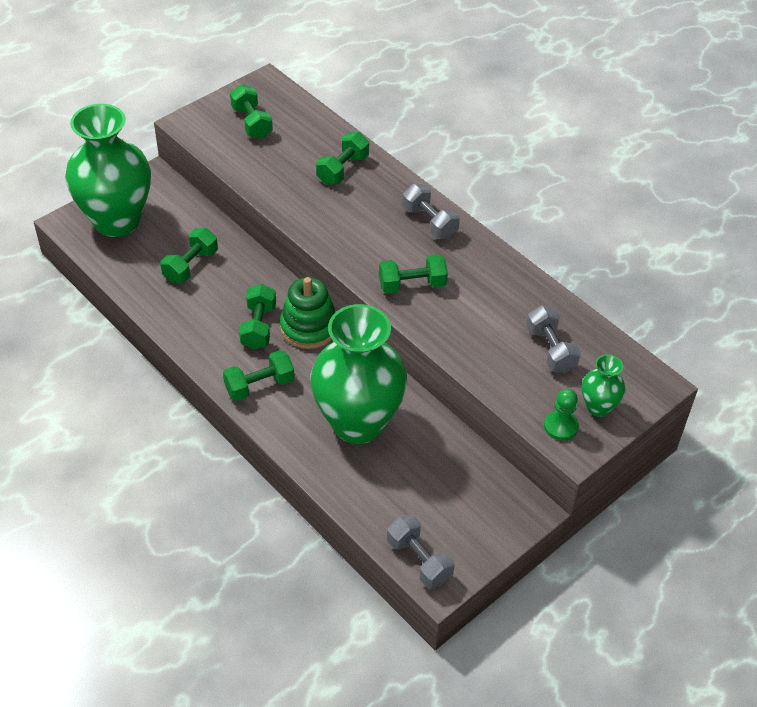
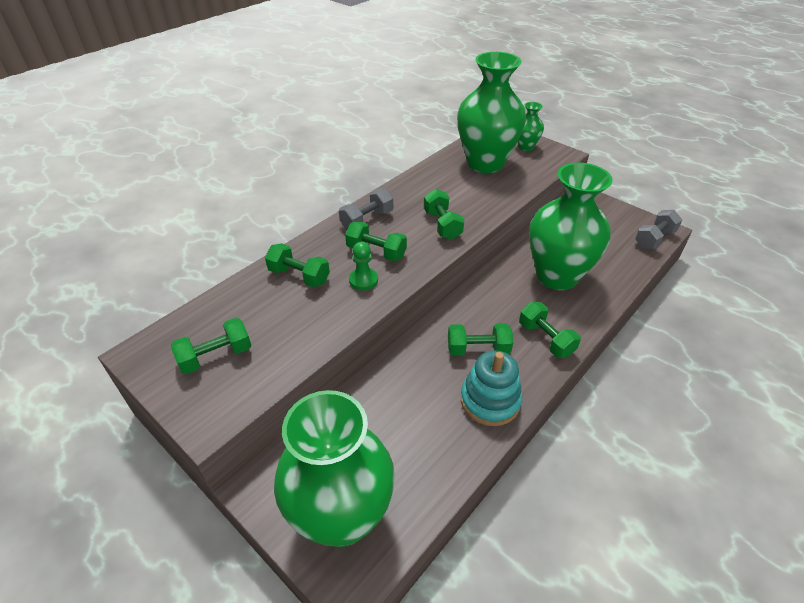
camera: 95 degrees left, 5 degrees down
(190, 266) = (408, 419): green dumbbell -> green dumbbell (376, 252)
(194, 324) = (490, 401): none -> turquoise stacking toy
(309, 327) = (468, 314): green stacking toy -> none
(550, 350) = (485, 163): grey dumbbell -> green vase
(560, 426) = (549, 159): green pawn -> green pawn (363, 280)

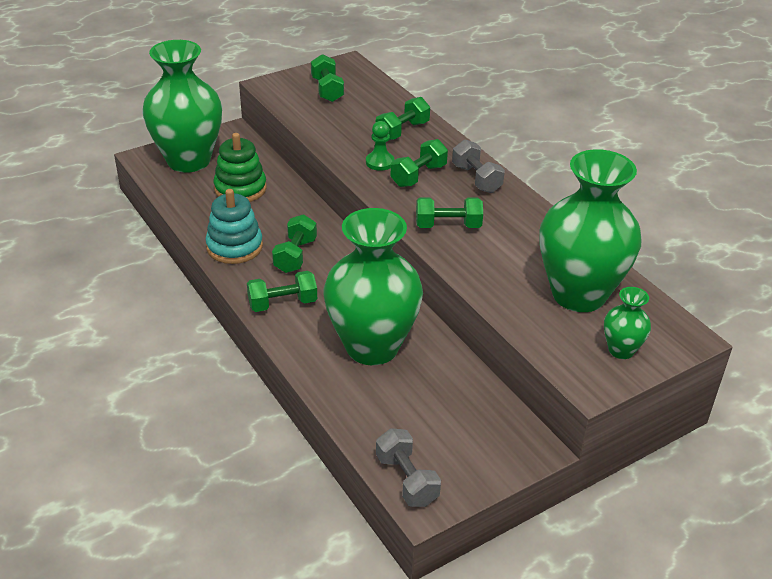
camera: 105 degrees right, 5 degrees down
(386, 432) = (240, 189): none -> green stacking toy

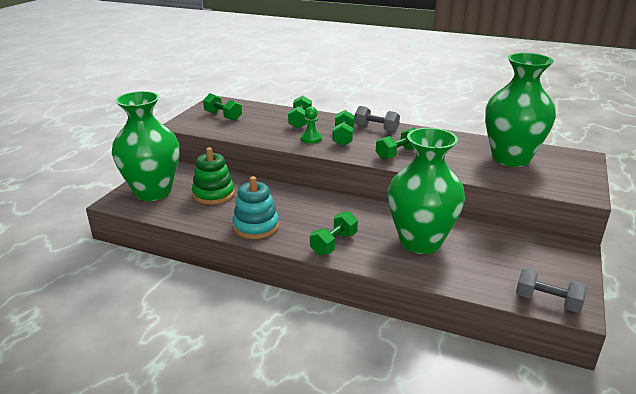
camera: 35 degrees left, 10 degrees down
(295, 255) = (303, 215): green dumbbell -> none
(621, 350) = (570, 174): green vase -> none

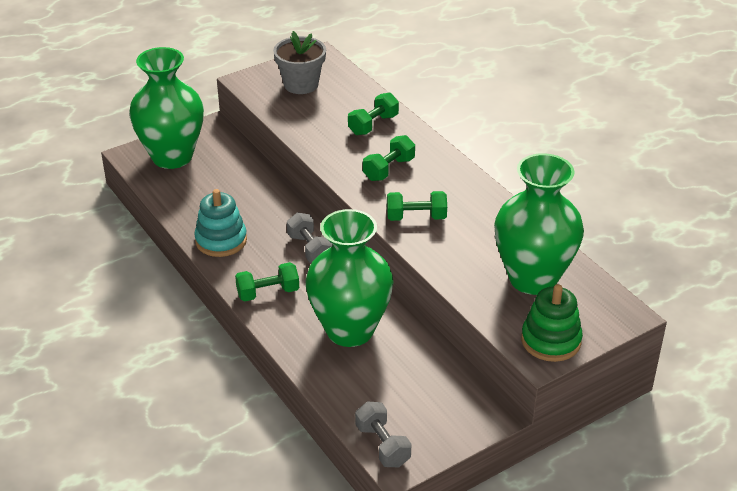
camera: 35 degrees right, 10 degrees up
(213, 194) = (223, 183): green stacking toy -> green stacking toy (551, 340)
(223, 116) = (301, 84): green dumbbell -> grey flower pot
(311, 139) = (352, 157): green pawn -> none
(376, 129) = (442, 171): grey dumbbell -> grey dumbbell (309, 249)

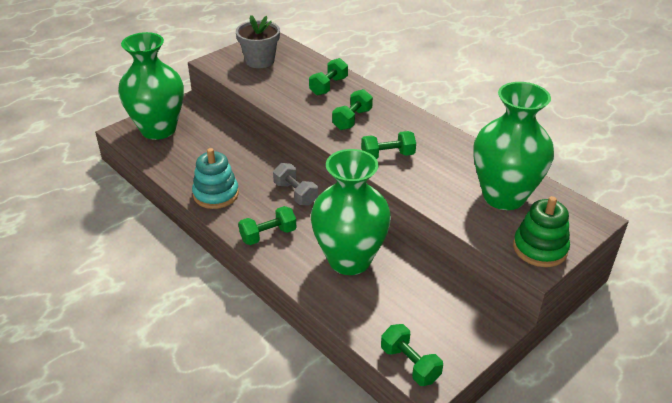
camera: 10 degrees left, 0 degrees up
(382, 445) = (410, 364): grey dumbbell -> green dumbbell

